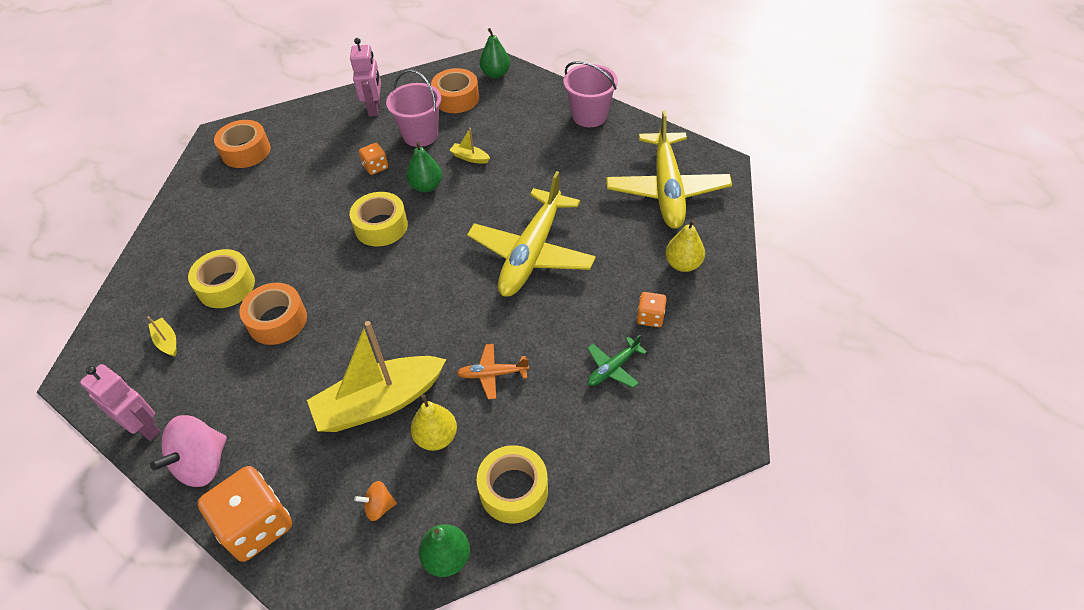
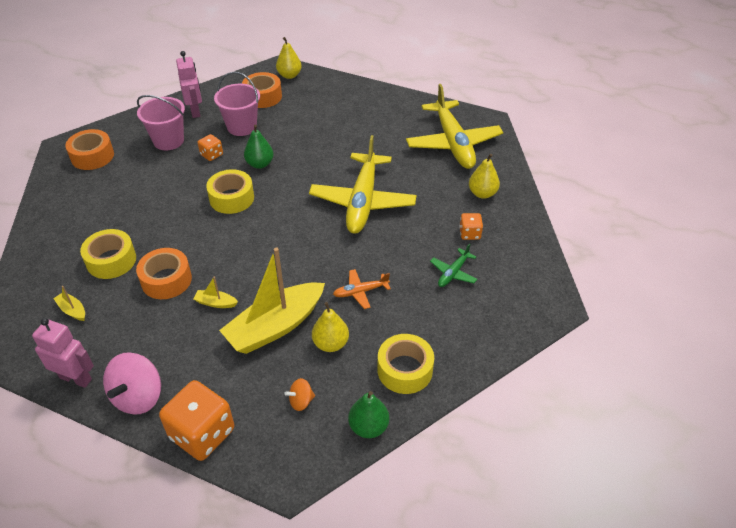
camera: 15 degrees left, 5 degrees down
(470, 158) = (289, 139): yellow boat -> yellow boat (216, 303)
(496, 74) = (289, 75): green pear -> yellow pear
(589, 116) = (375, 98): pink bucket -> pink bucket (168, 141)

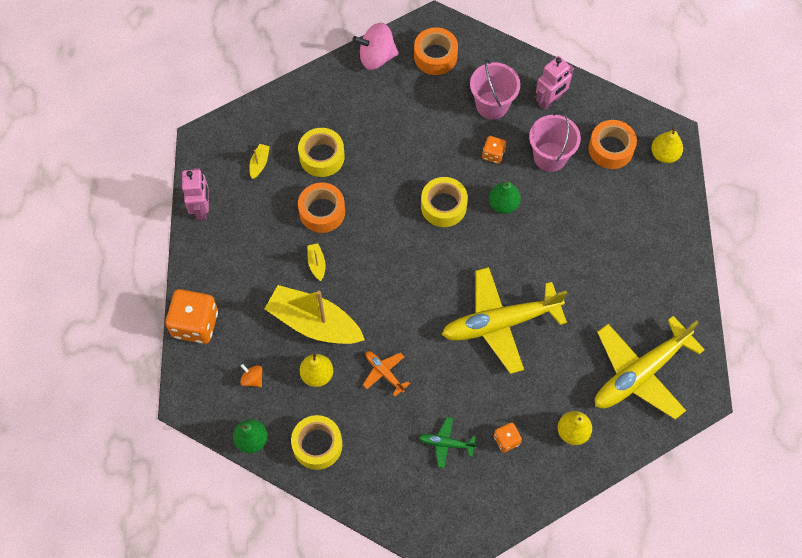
camera: 65 degrees right, 20 degrees up
(138, 397) = (205, 262): pink spinning top -> pink spinning top (376, 57)

